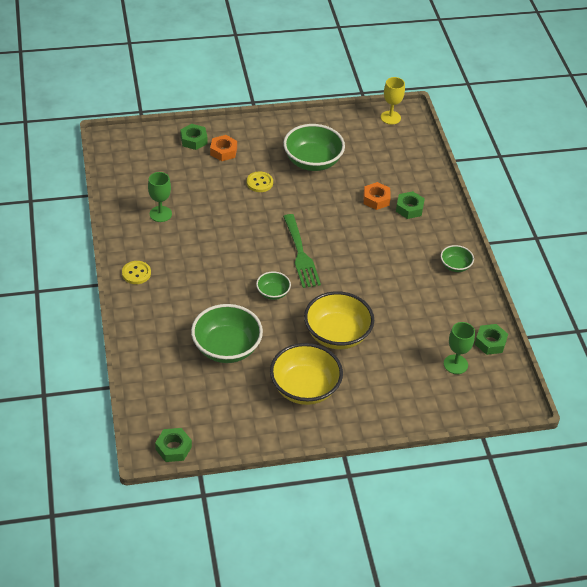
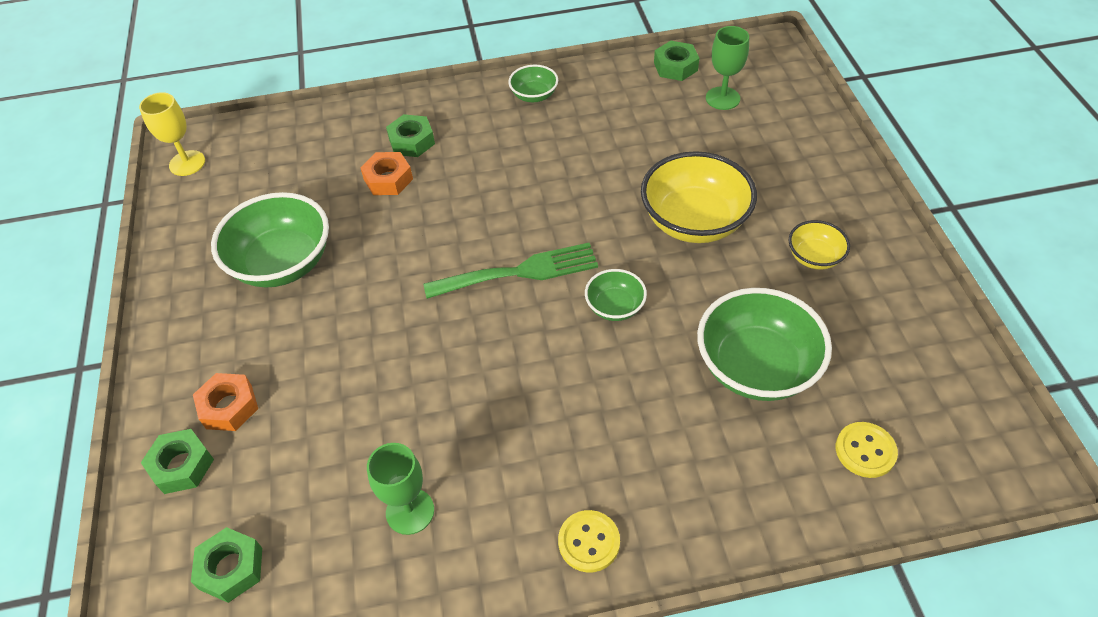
camera: 85 degrees left, 5 degrees up
(173, 448) = (1005, 431): green nut -> green nut (231, 568)
(259, 183) = (331, 340): yellow button -> yellow button (865, 451)
(305, 388) = (814, 257): yellow bowl -> yellow bowl, size x0.51

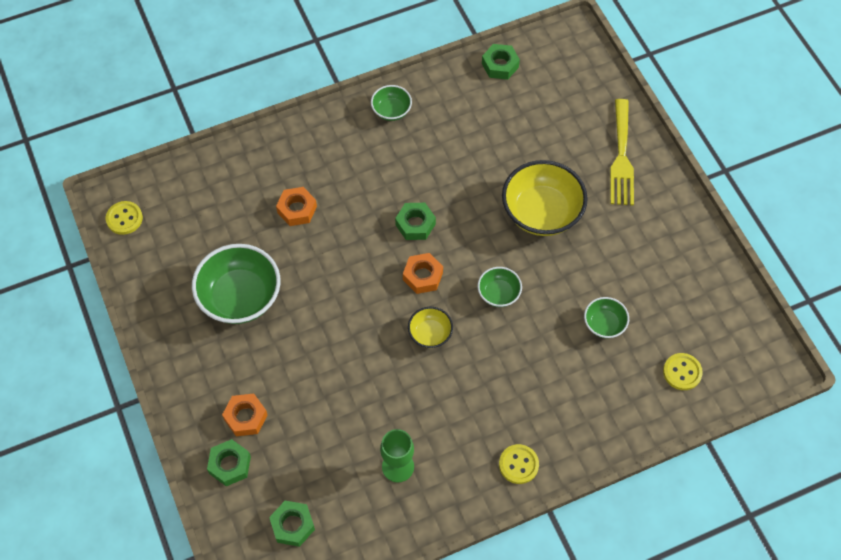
camera: 15 degrees left, 10 degrees up
(187, 163) = (124, 218): yellow goblet -> yellow button
(411, 141) = (304, 170): green nut -> green nut (415, 224)
(519, 272) = (423, 276): green fork -> orange nut
(722, 98) = (543, 93): green goblet -> none
(756, 367) = (604, 324): green bowl -> green bowl, size x0.51
(812, 174) = (621, 157): none -> yellow fork
(814, 257) = (632, 230): yellow bowl -> yellow bowl (430, 334)

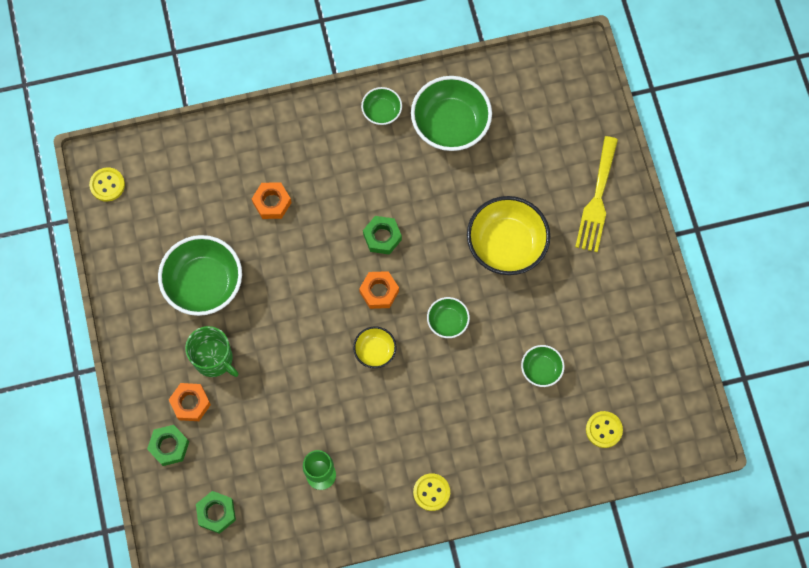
camera: 10 degrees right, 10 degrees up
(263, 369) = (214, 359): none -> green mug
(461, 112) = (450, 125): none -> green bowl
(500, 65) = (498, 79): green nut -> none

